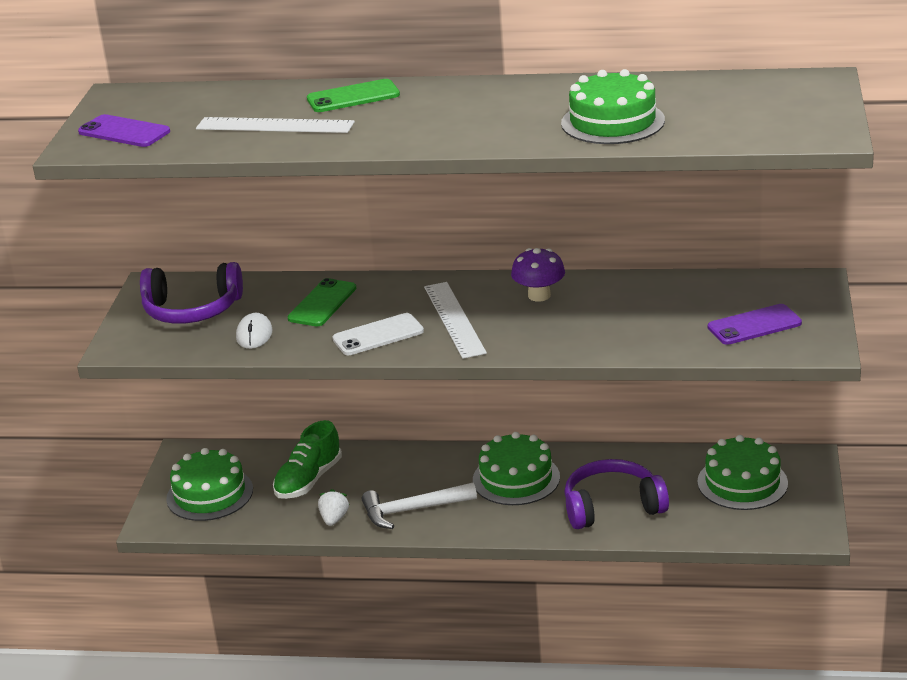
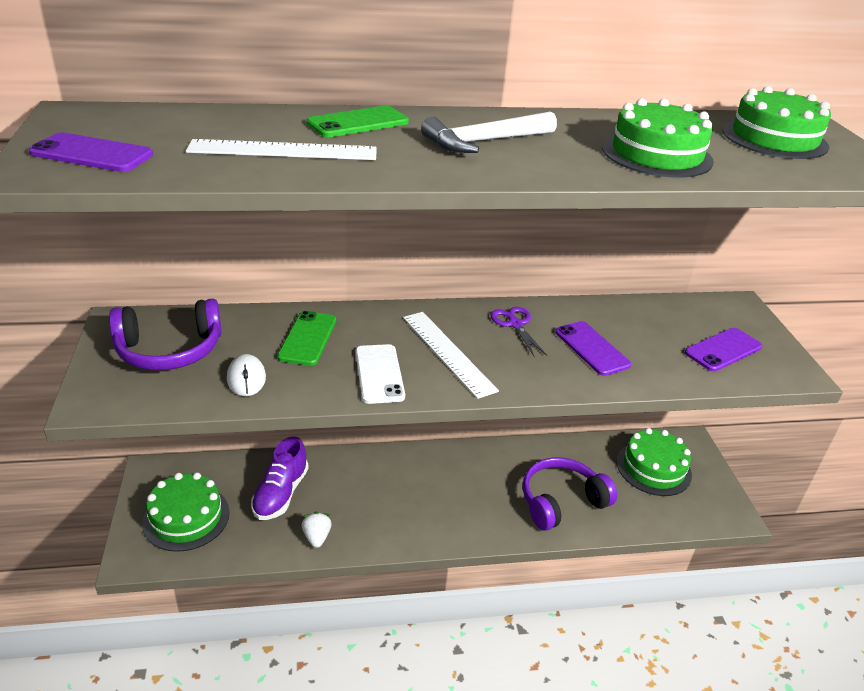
camera: 20 degrees left, 5 degrees up
(308, 480) = (281, 493): green shoe -> purple shoe
(378, 335) = (379, 374): white phone -> white phone turned 60 degrees counterclockwise
(413, 510) = (388, 520): white hammer -> white hammer (485, 141)
(516, 478) = (468, 478): green cake -> green cake (774, 138)
(539, 295) = (515, 324): purple mushroom -> purple scissors
(607, 320) = (592, 348): none -> purple phone

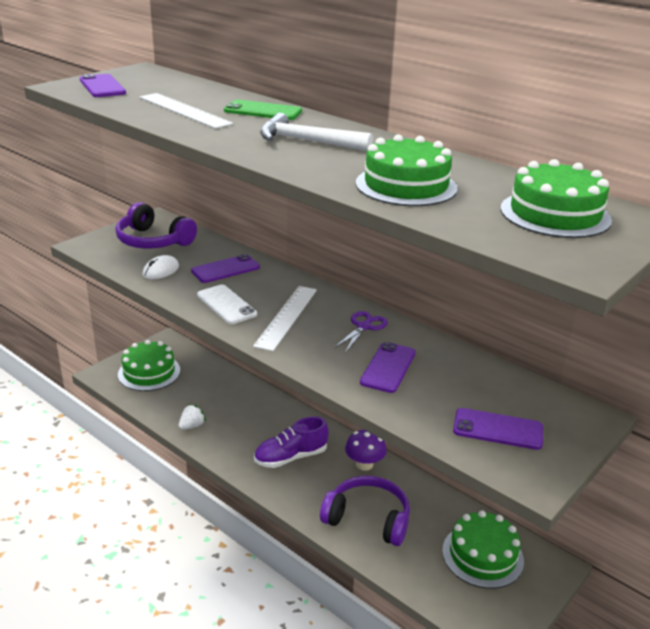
camera: 50 degrees right, 5 degrees down
(281, 493) = (208, 392): purple shoe -> purple shoe (290, 457)
(308, 338) = (225, 269): green phone -> purple phone
(379, 374) = (226, 305): white phone -> white phone turned 75 degrees counterclockwise
(497, 460) = (364, 464): none -> purple mushroom

